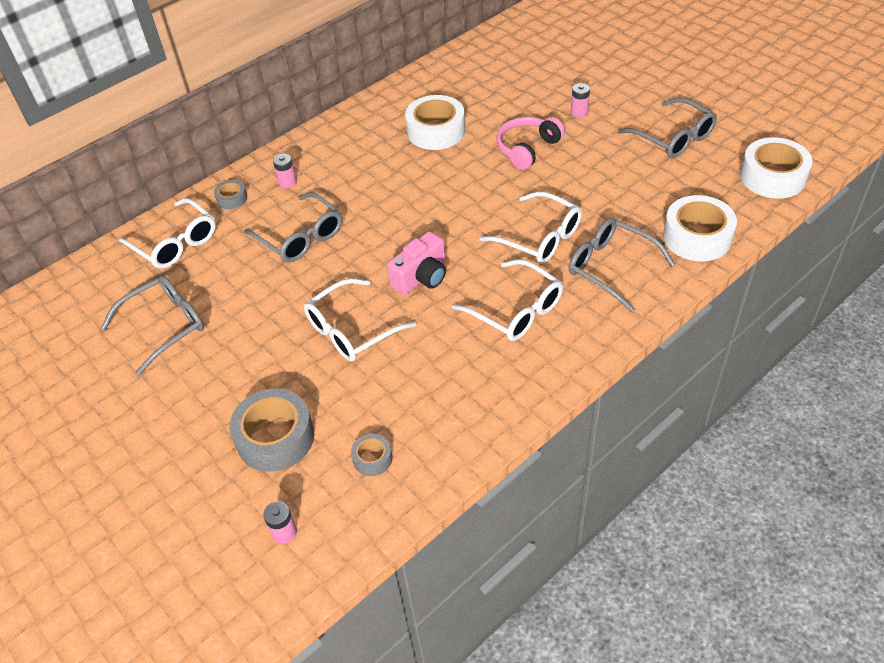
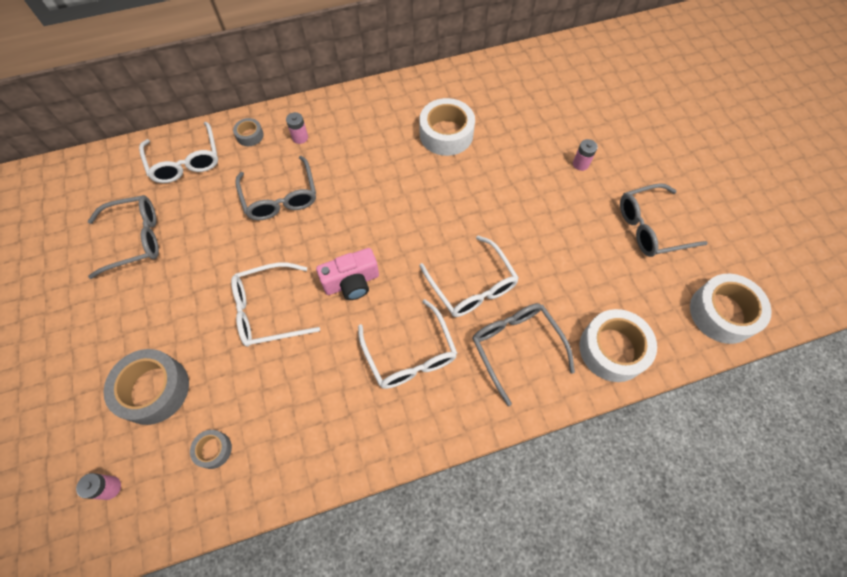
camera: 20 degrees right, 15 degrees up
(527, 149) = (513, 185): pink headphones -> none
(673, 137) = (651, 227): grey glasses -> grey glasses turned 90 degrees clockwise

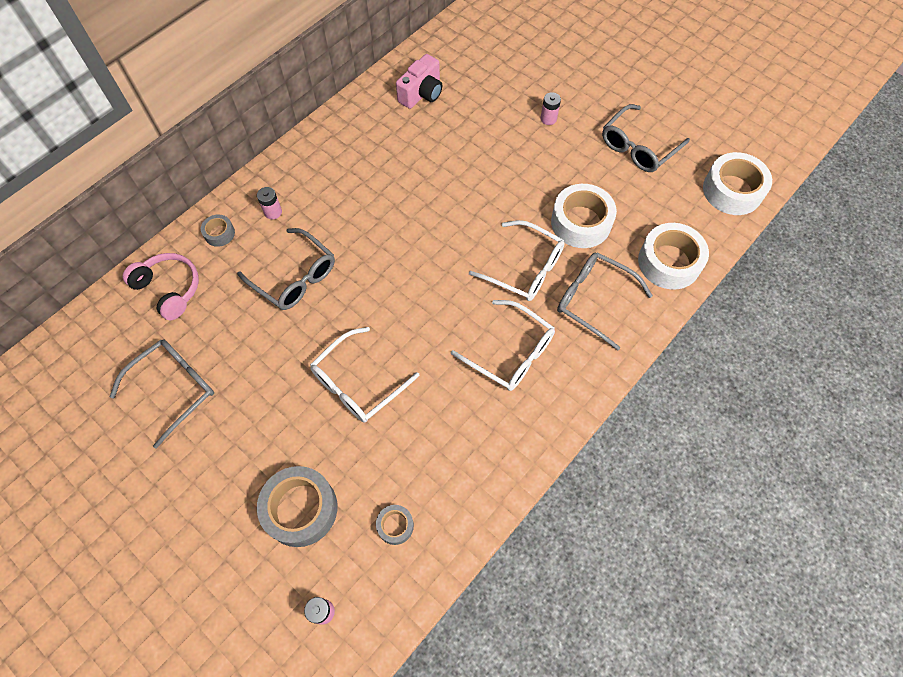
camera: 30 degrees left, 0 degrees up
(185, 161) = (169, 289): white glasses -> pink headphones
(352, 282) = (418, 319): pink camera -> pink camera (422, 93)
(446, 134) = (412, 145): white tape -> white tape (581, 222)

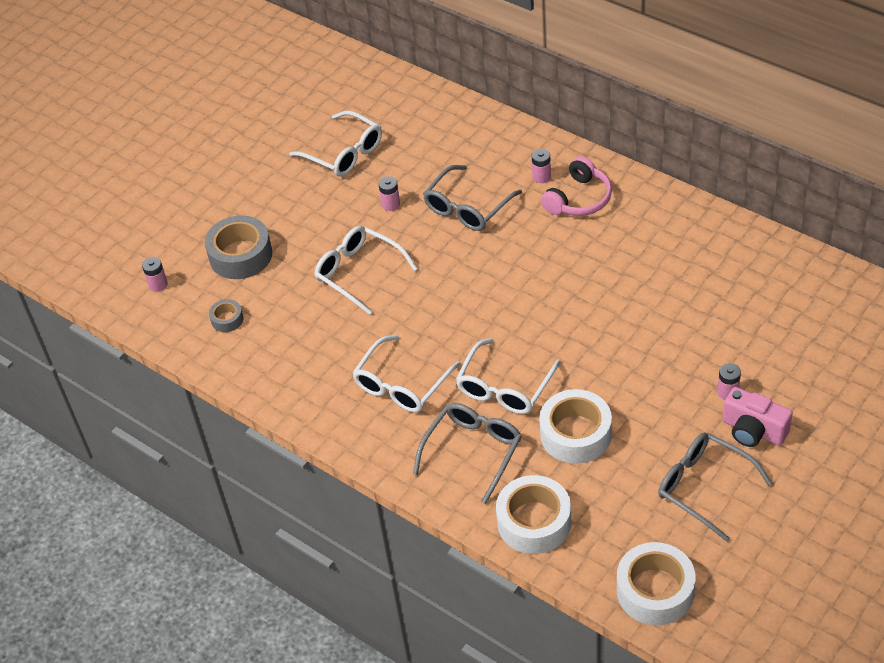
camera: 90 degrees right, 15 degrees down
(169, 289) = (442, 125): pink headphones -> pink headphones (578, 199)
(173, 389) = (343, 153): grey glasses -> white glasses
(219, 233) = (509, 144): grey tape -> none
(268, 346) = (390, 204): none -> pink battery
(422, 93) = (735, 268): pink camera -> pink camera (753, 430)

